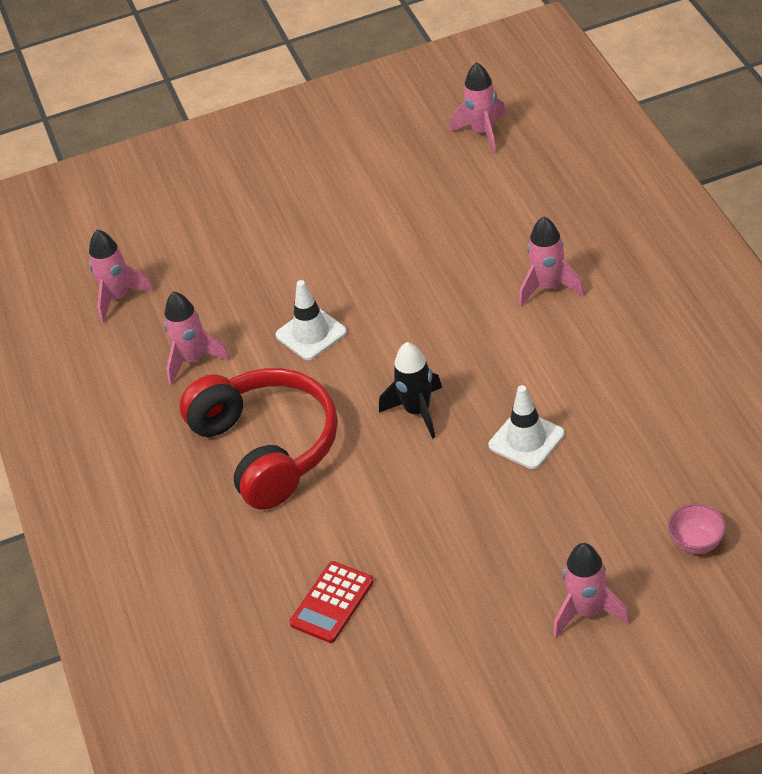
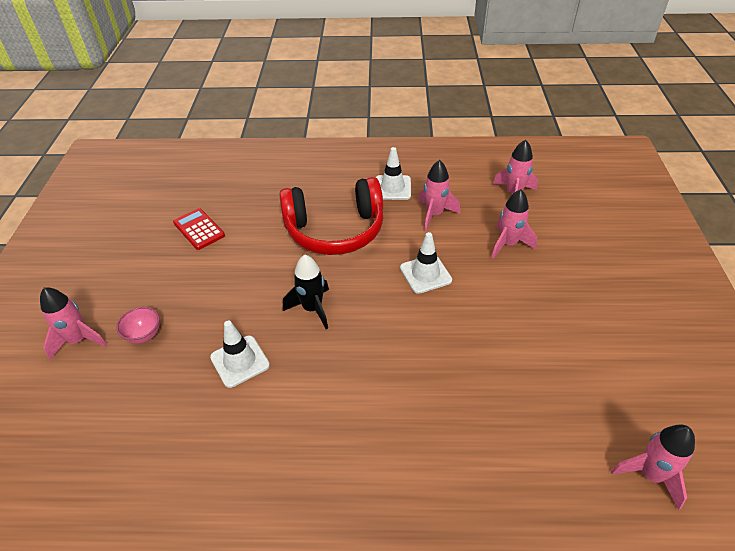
camera: 105 degrees right, 0 degrees up
(148, 422) = (392, 188): none -> white traffic cone
(548, 287) = (391, 441): pink rocket -> pink rocket (508, 244)
(696, 543) = (63, 429): pink bowl -> pink bowl (144, 335)

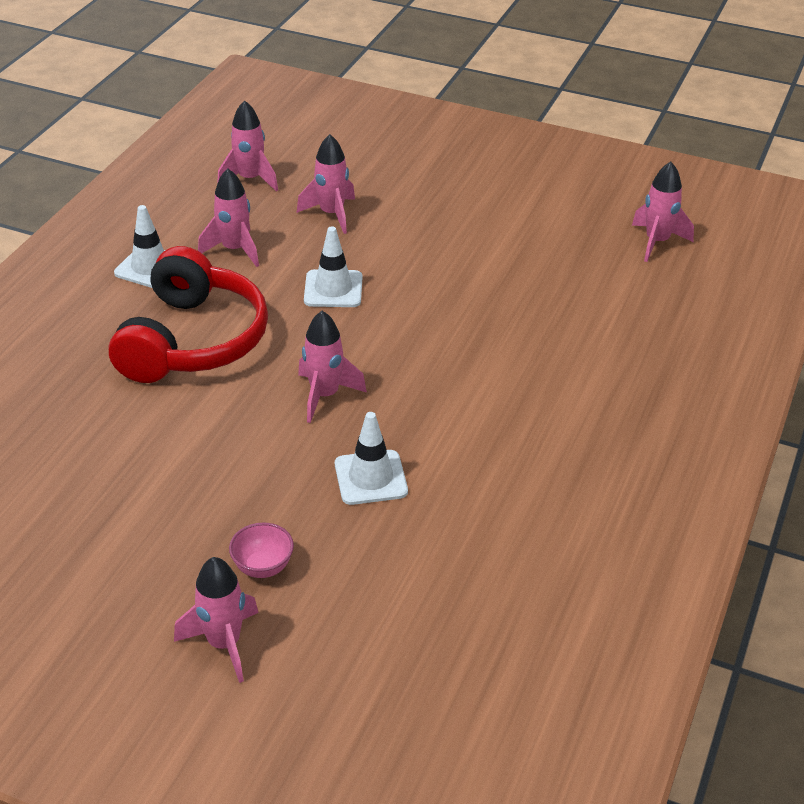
camera: 70 degrees left, 5 degrees down
(199, 229) = (73, 477): red calculator -> none
(312, 309) = (324, 395): black rocket -> pink rocket

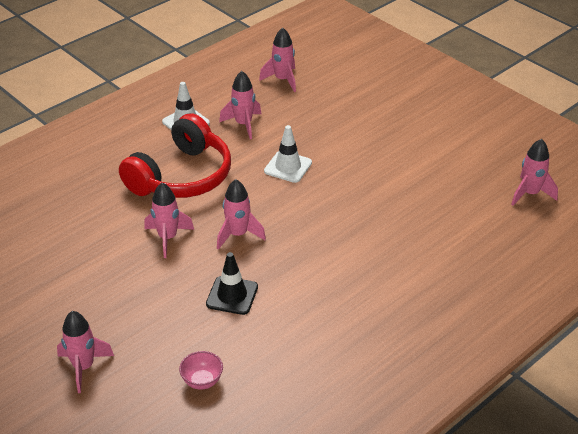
camera: 25 degrees right, 0 degrees up
(263, 567) = (134, 329): pink bowl -> pink bowl (202, 381)
(331, 214) = (319, 116): pink rocket -> pink rocket (167, 238)
(370, 478) = (232, 295): white traffic cone -> black traffic cone

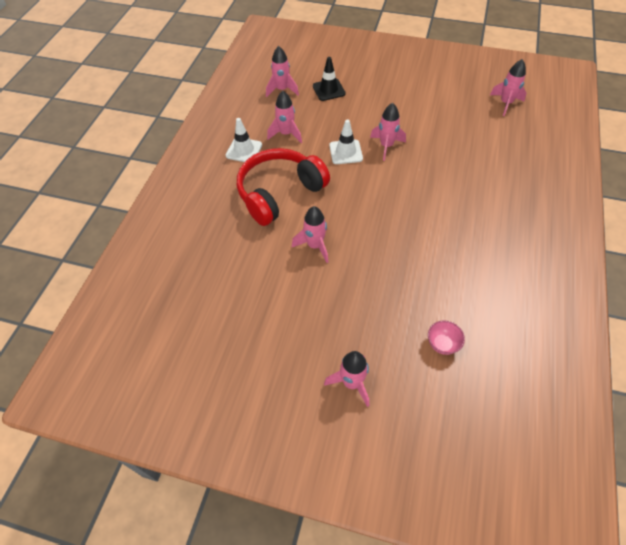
camera: 30 degrees left, 15 degrees up
(181, 176) = (279, 193): red headphones -> red headphones turned 135 degrees counterclockwise
(232, 295) = (400, 267): black traffic cone -> black traffic cone (328, 90)
(238, 234) = (360, 218): pink rocket -> pink rocket (386, 146)

